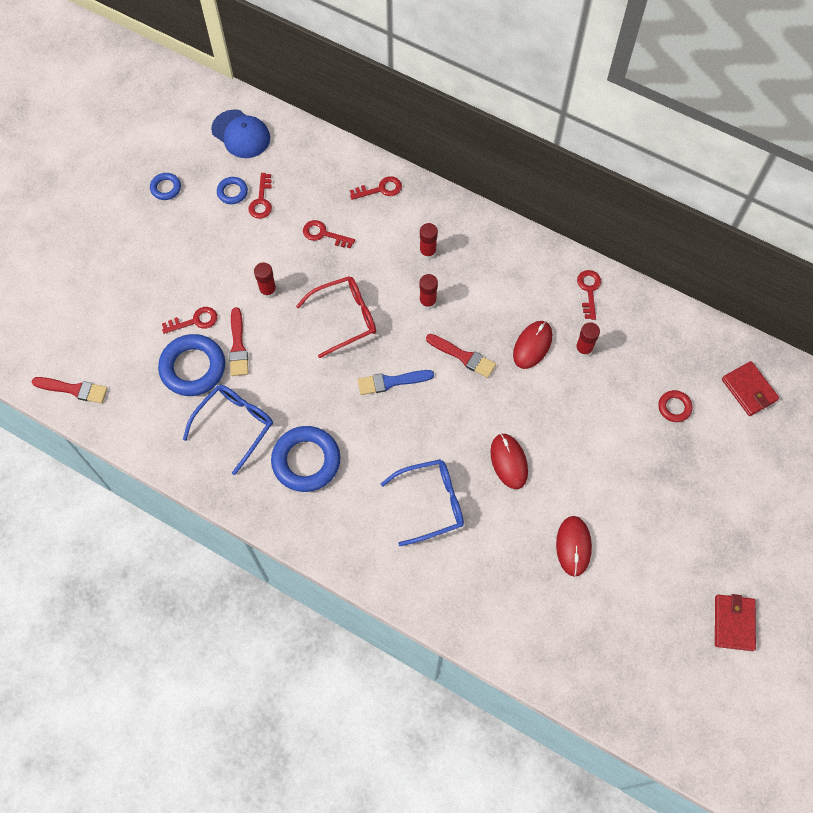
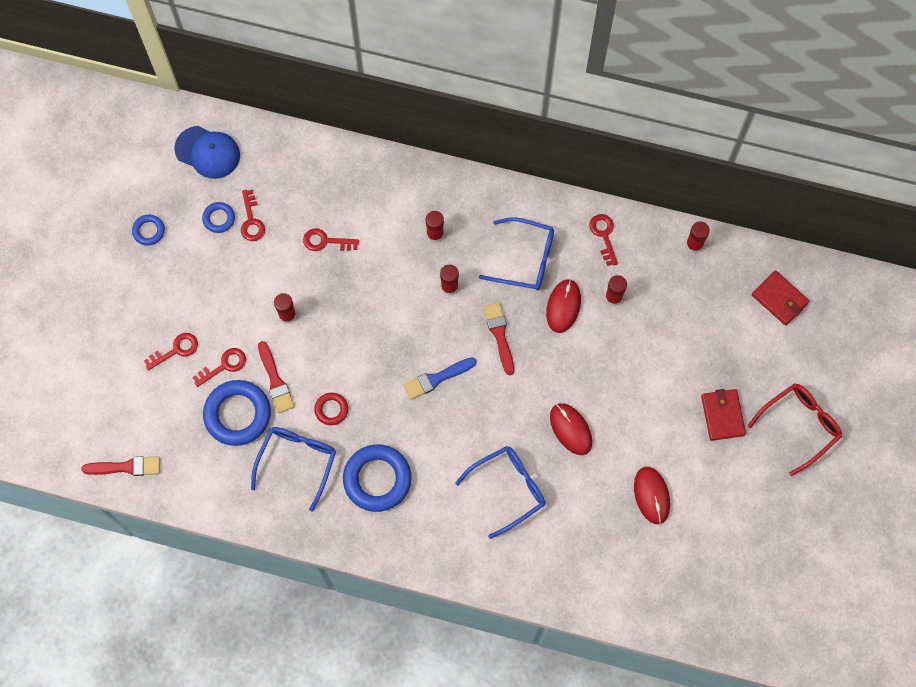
camera: 15 degrees left, 5 degrees up
(344, 318) = (372, 325): red glasses -> red glasses (799, 426)
(380, 189) = (368, 178): red key -> red key (176, 350)
(463, 356) = (499, 335): red brush -> red brush turned 120 degrees counterclockwise
(507, 294) = (525, 259): none -> blue glasses
(674, 407) = (713, 335): red ring -> red ring (331, 409)
(675, 319) = (694, 245): none -> red glue stick
(733, 623) = (814, 528): red wallet -> red wallet (722, 415)

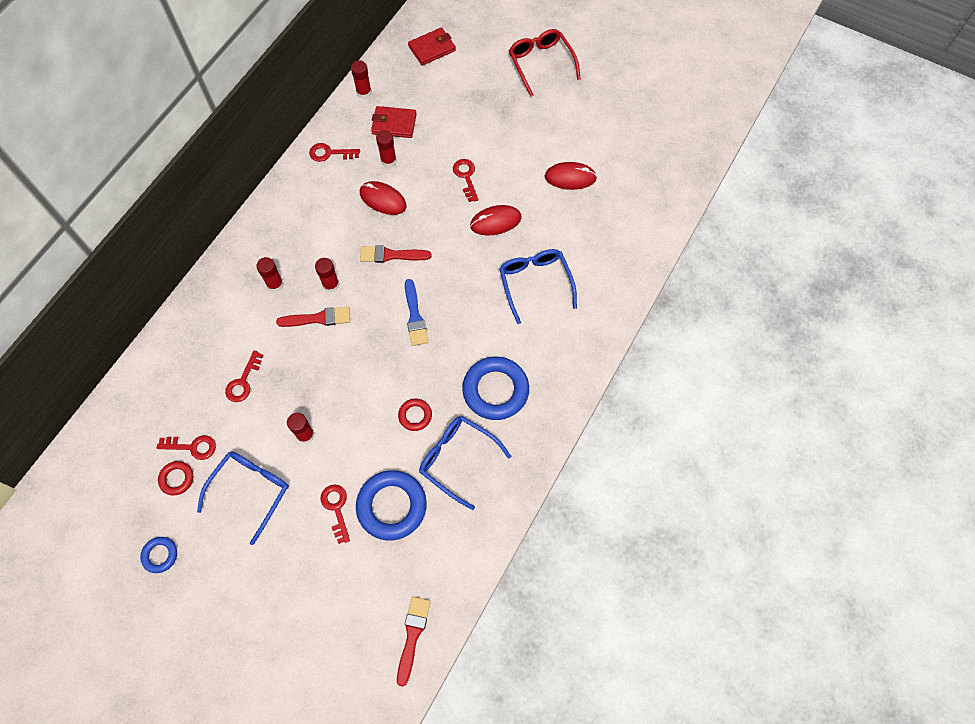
camera: 75 degrees left, 5 degrees down
(176, 350) = (302, 554): red key -> red key (466, 177)
(207, 152) = (99, 474): blue cap -> none
(219, 218) = (177, 479): blue ring -> red ring
(275, 381) = (369, 461): red brush -> red brush (318, 318)
(525, 259) = (328, 218): blue glasses -> blue glasses (250, 491)
(722, 415) = (517, 111): red wallet -> red wallet (394, 124)

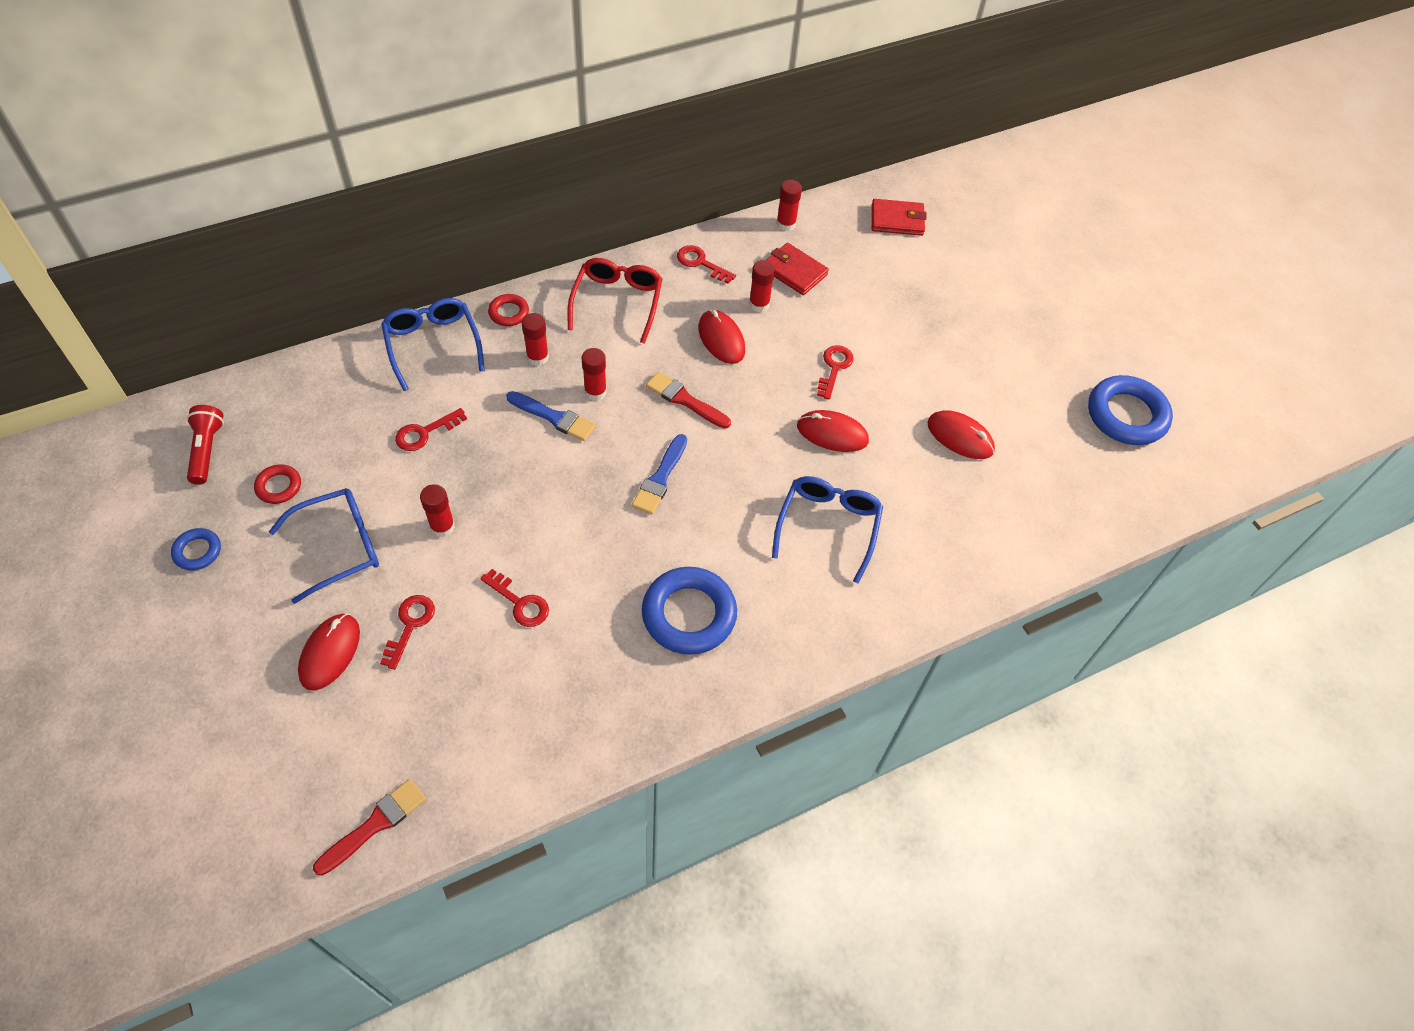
camera: 30 degrees right, 10 degrees down
(106, 487) = (207, 450): none -> red flashlight
(192, 447) = (320, 465): red key -> red key (520, 602)
(301, 558) = (330, 653): none -> red mouse
(318, 318) = (554, 417): red brush -> blue brush
(392, 506) = (470, 664): blue ring -> blue ring (1126, 415)
(415, 415) = (575, 583): red ring -> red ring (509, 313)
(458, 459) = (584, 662): blue glasses -> blue glasses (433, 345)
(541, 64) = (1015, 300): red glasses -> red glasses (617, 302)

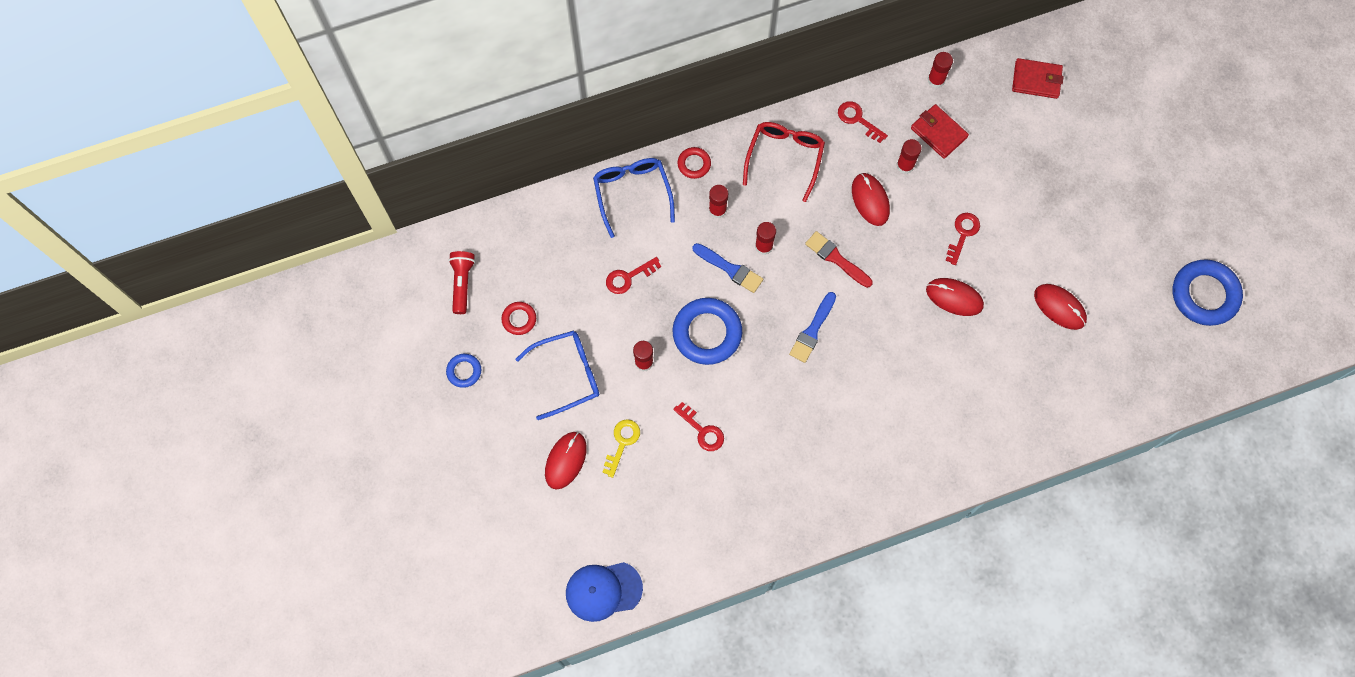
camera: 10 degrees right, 15 degrees up
(375, 824) = (603, 590): red brush -> blue cap
(410, 625) = (622, 443): red key -> yellow key
(689, 614) = (828, 449): blue ring -> blue ring (707, 333)
(828, 527) = (942, 382): blue glasses -> none

